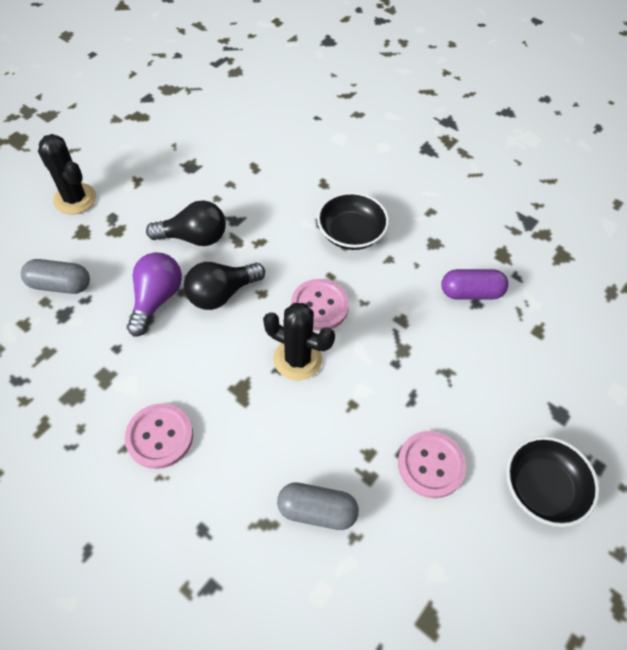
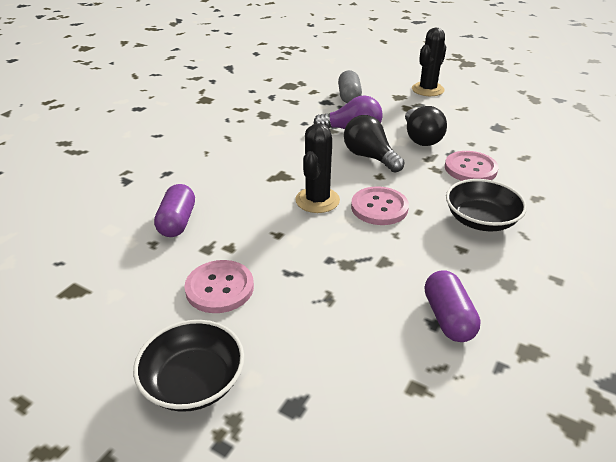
camera: 85 degrees right, 20 degrees down
(160, 436) = (237, 148): pink button -> pink button (470, 168)
(317, 511) = (177, 222): grey capsule -> purple capsule

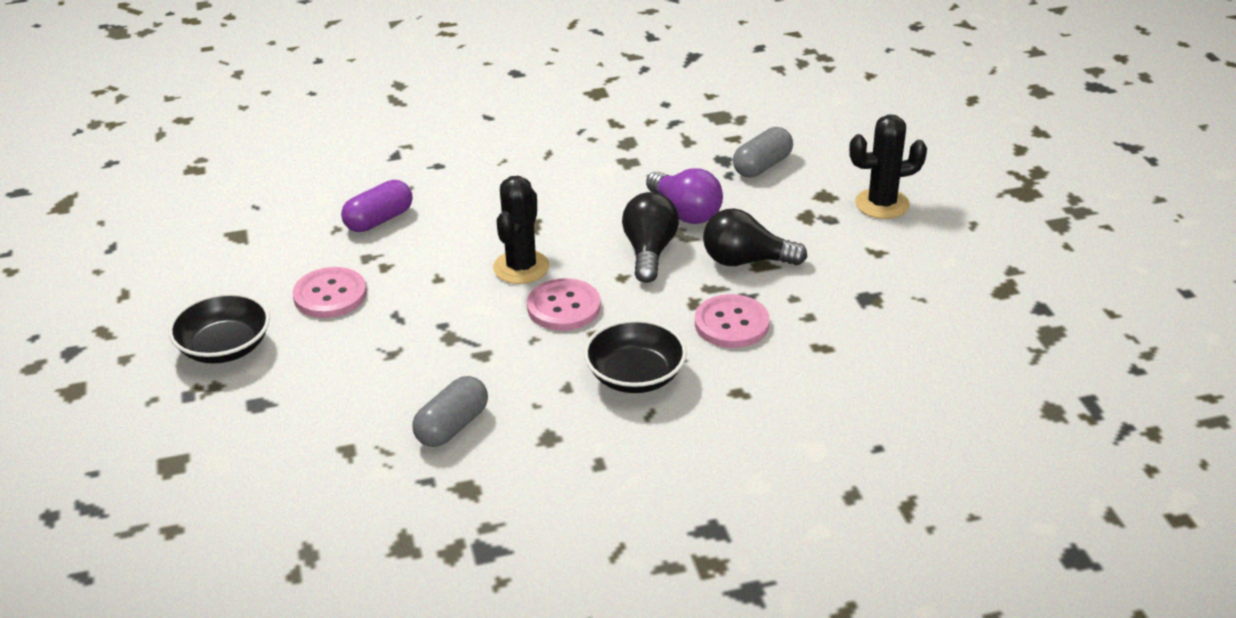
camera: 45 degrees right, 0 degrees up
(317, 200) = (521, 267): black cactus -> black cactus turned 45 degrees counterclockwise
(421, 138) = (746, 261): black light bulb -> black light bulb turned 60 degrees clockwise
(448, 318) = (452, 426): purple capsule -> grey capsule

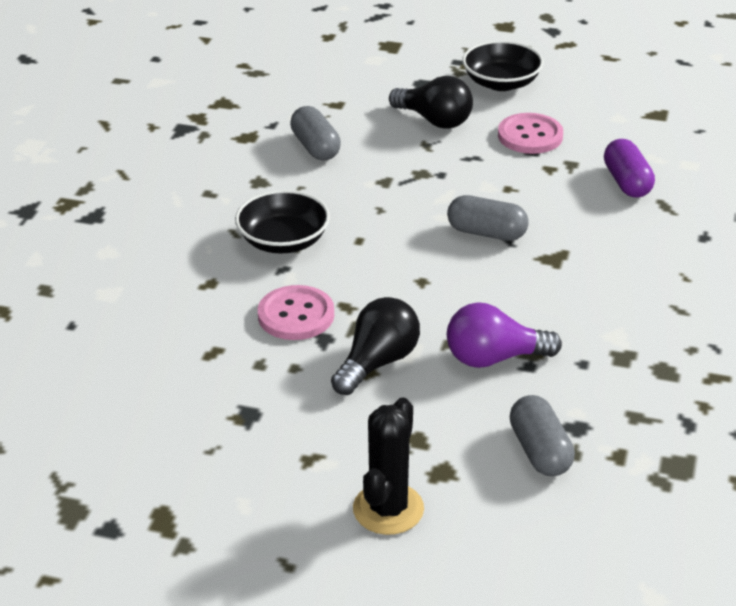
camera: 120 degrees right, 0 degrees up
(521, 267) = (486, 233): black cactus -> grey capsule
(564, 307) = (408, 236): pink button -> none
(649, 252) = (446, 310): black light bulb -> black light bulb (434, 120)

